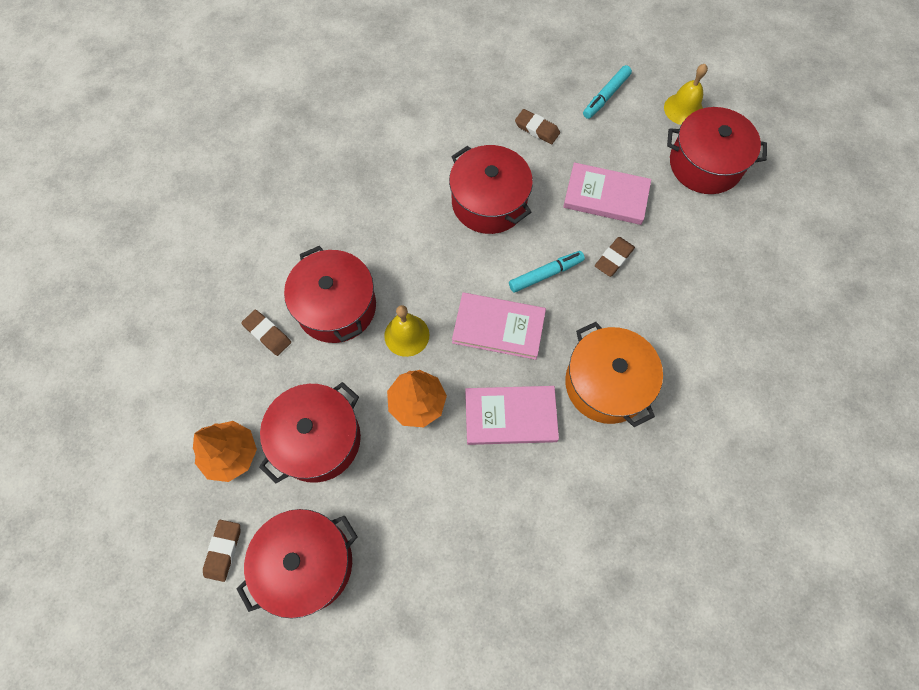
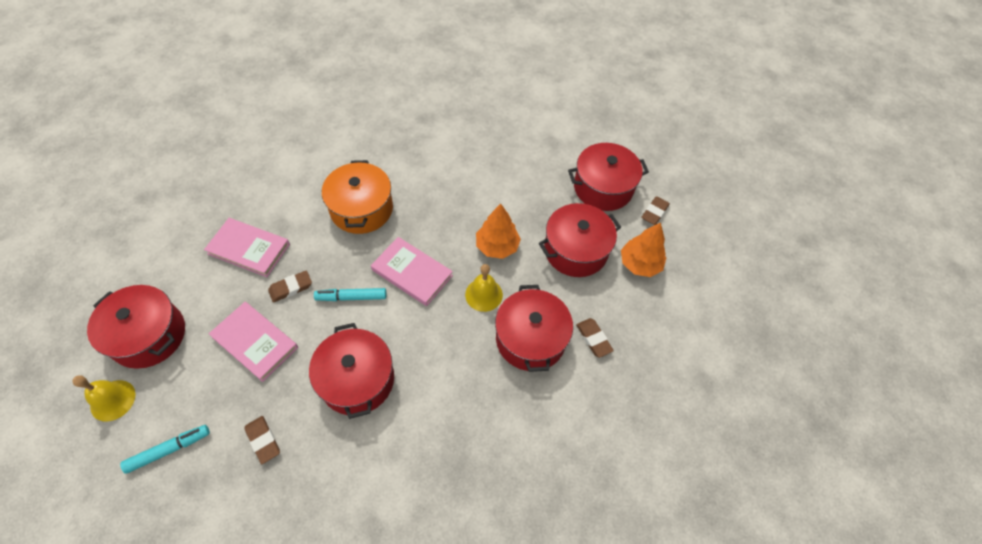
camera: 160 degrees left, 10 degrees down
(510, 416) = (437, 215): pink book -> pink book (249, 249)

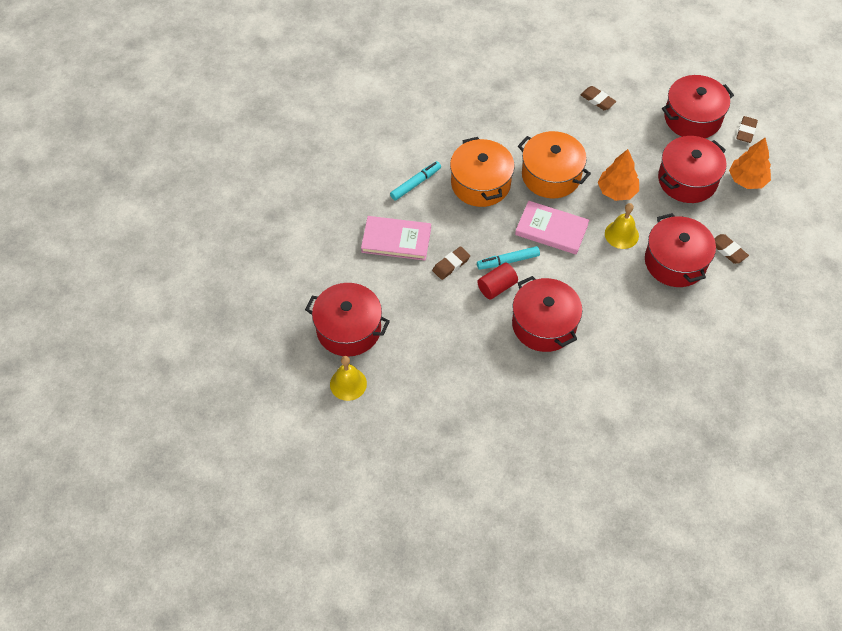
camera: 10 degrees left, 0 degrees up
(169, 450) = (416, 408): turquoise marker -> turquoise marker (415, 183)
(255, 342) = (443, 314): pink book -> none
(263, 440) = (489, 385): brown eraser -> brown eraser (597, 100)
(326, 324) = (497, 287): none -> red cylinder
(436, 215) = (551, 175): none -> orange pot

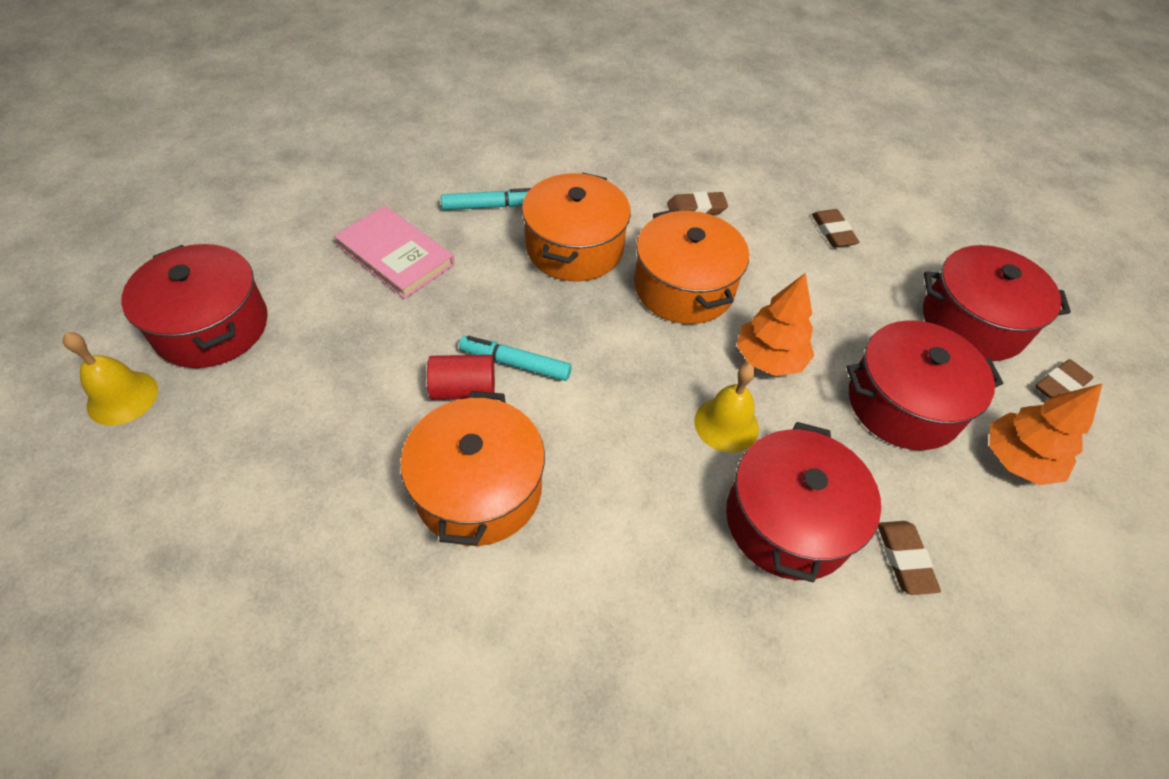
camera: 30 degrees right, 5 degrees down
(451, 265) = (432, 323): brown eraser -> brown eraser (696, 208)
(544, 324) = (478, 489): red pot -> orange pot
(551, 229) = (620, 357): pink book -> none

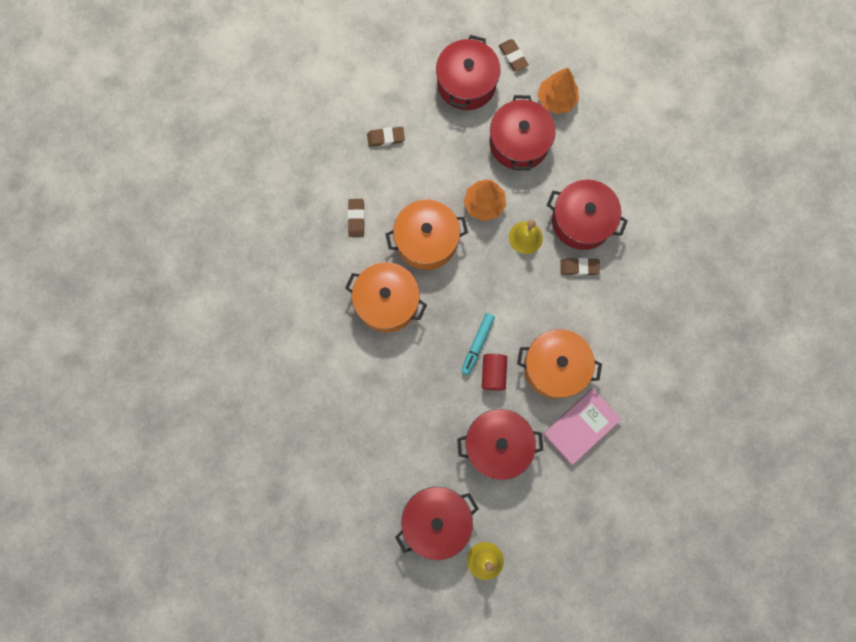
camera: 80 degrees left, 25 degrees up
(331, 403) = (497, 445): none -> red pot
(395, 255) = (384, 415): pink book -> pink book (581, 426)
(490, 206) = (342, 353): turquoise marker -> none
(904, 559) = (604, 173): brown eraser -> brown eraser (579, 267)

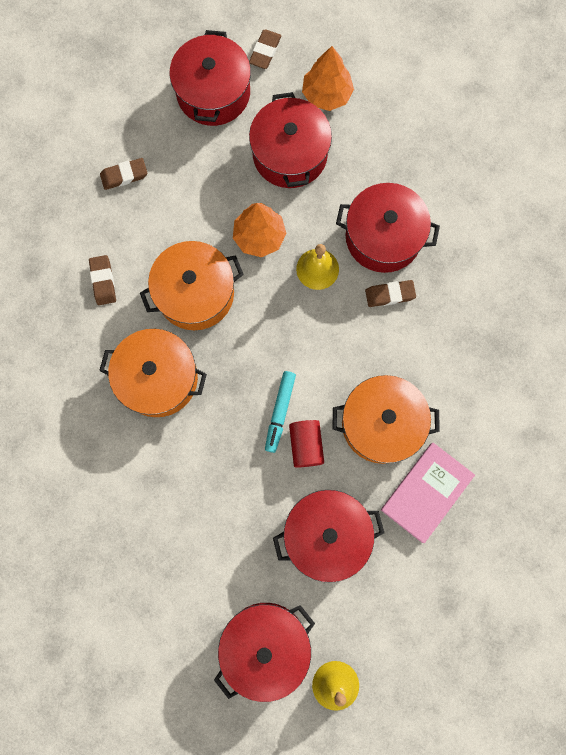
camera: 10 degrees left, 0 degrees up
(513, 56) = (265, 51): brown eraser -> brown eraser turned 60 degrees clockwise

